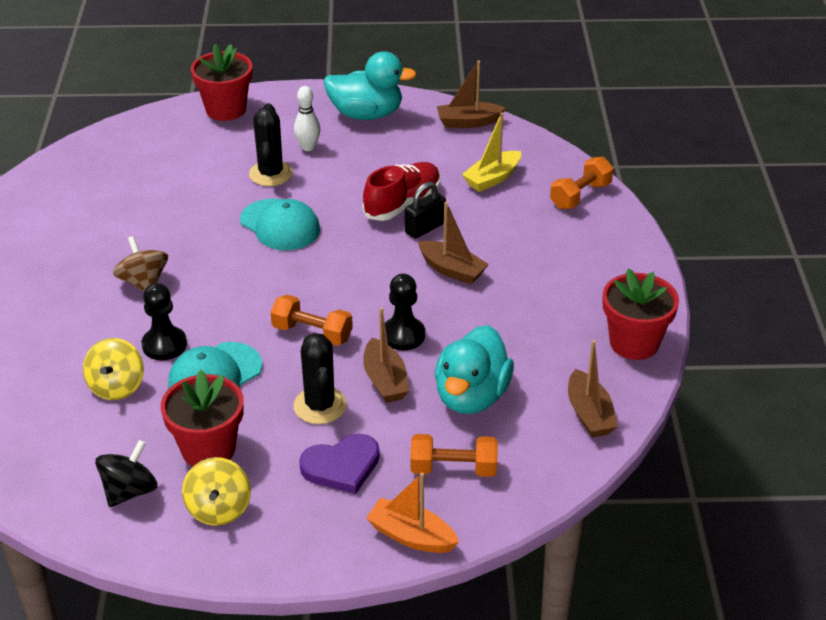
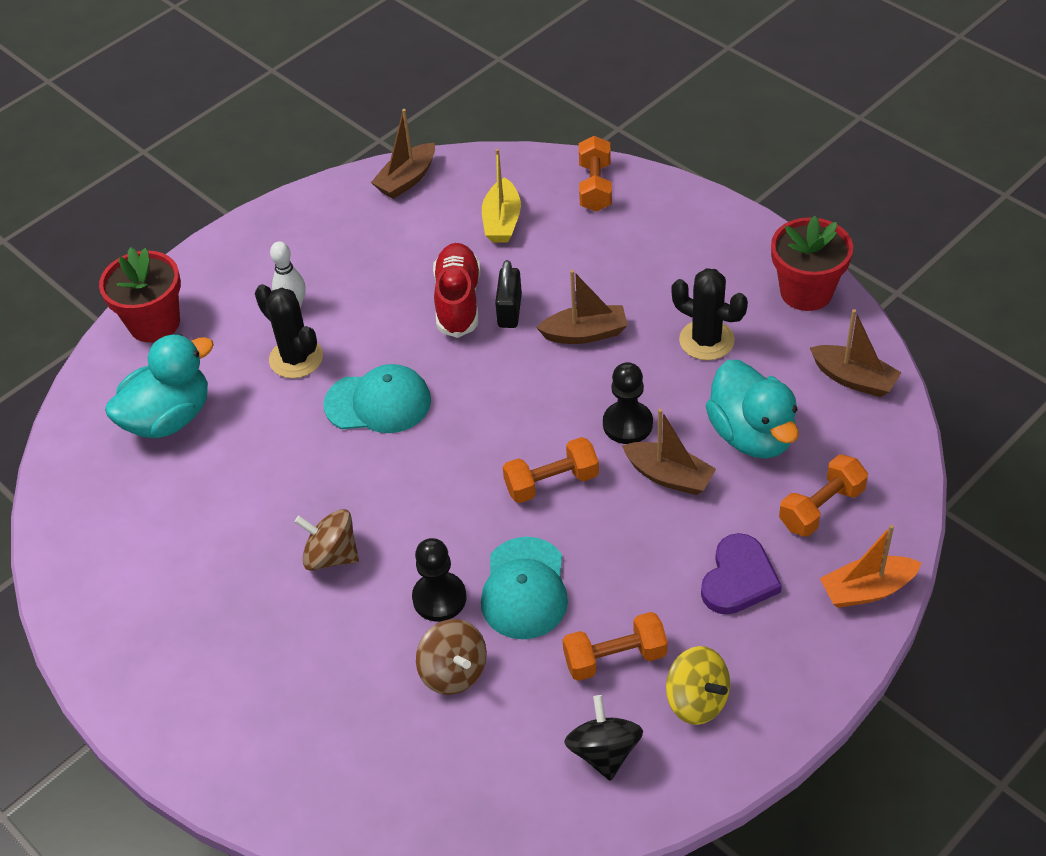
camera: 40 degrees left, 10 degrees up
(116, 386) = (453, 671): yellow spinning top -> brown spinning top
(208, 449) = (615, 658): red flower pot -> orange dumbbell
(320, 406) = (649, 542): black cactus -> black cactus (706, 340)
(366, 114) = (302, 234): turquoise duck -> turquoise duck (169, 418)

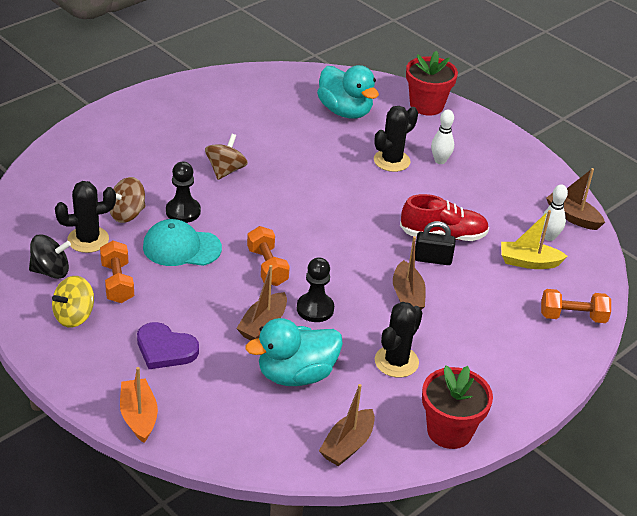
camera: 85 degrees right, 10 degrees down
(378, 403) = (348, 194): turquoise cap -> none
(450, 202) = (549, 237): none -> white bowling pin
(522, 715) = (88, 240): none -> black cactus
(821, 508) = (219, 403): orange dumbbell -> none

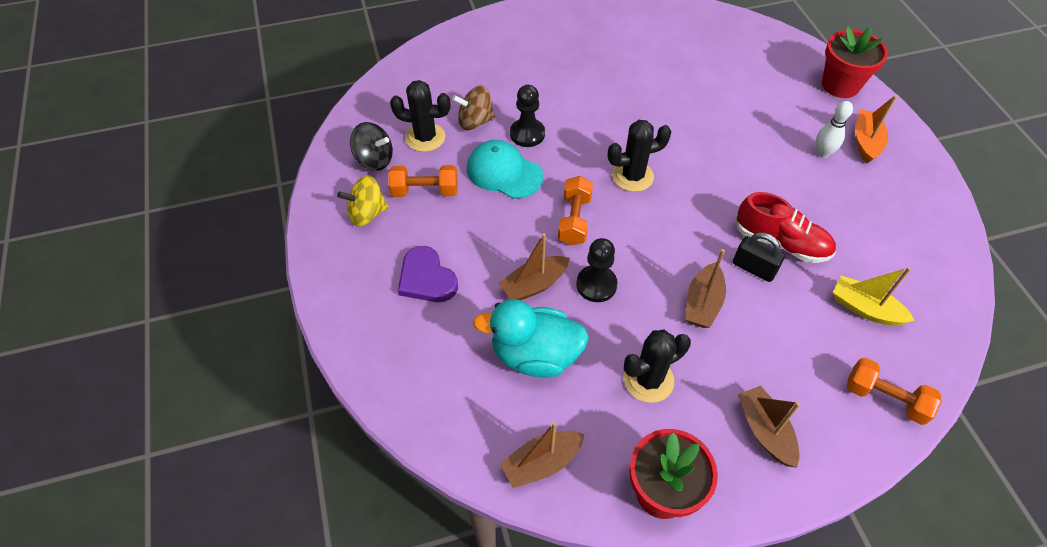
camera: 30 degrees right, 15 degrees up
(117, 282) = (425, 191): orange dumbbell -> orange dumbbell turned 75 degrees clockwise
(139, 416) = (360, 344): orange boat -> orange boat (866, 142)
(225, 170) = (592, 102): brown spinning top -> none
(345, 111) = (747, 69): turquoise duck -> none
(391, 161) = (768, 138): black cactus -> black cactus (632, 176)
(549, 237) = (906, 284): white bowling pin -> none
(572, 217) = (948, 268): brown boat -> brown boat (764, 431)

